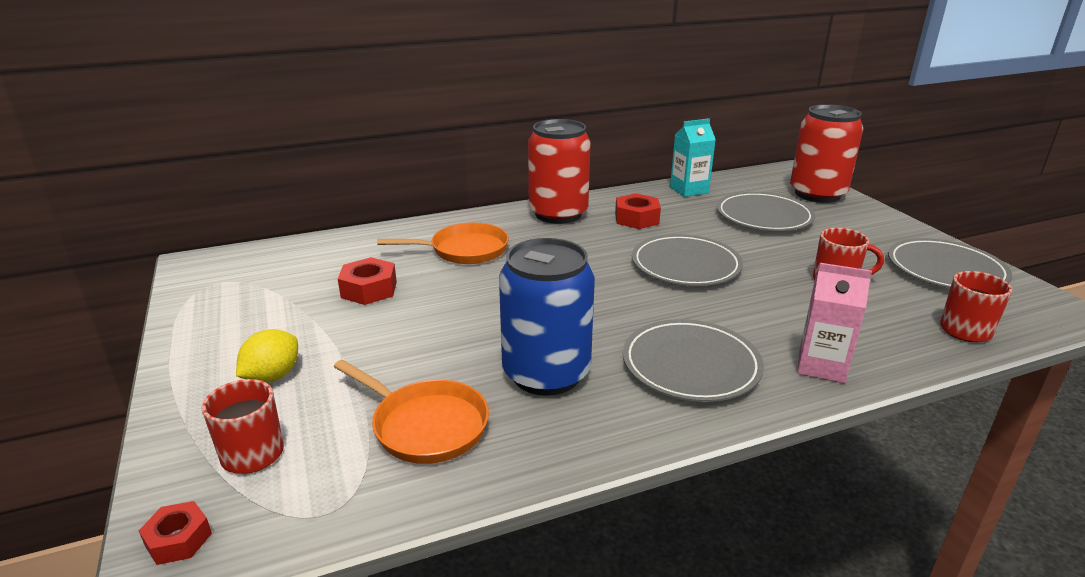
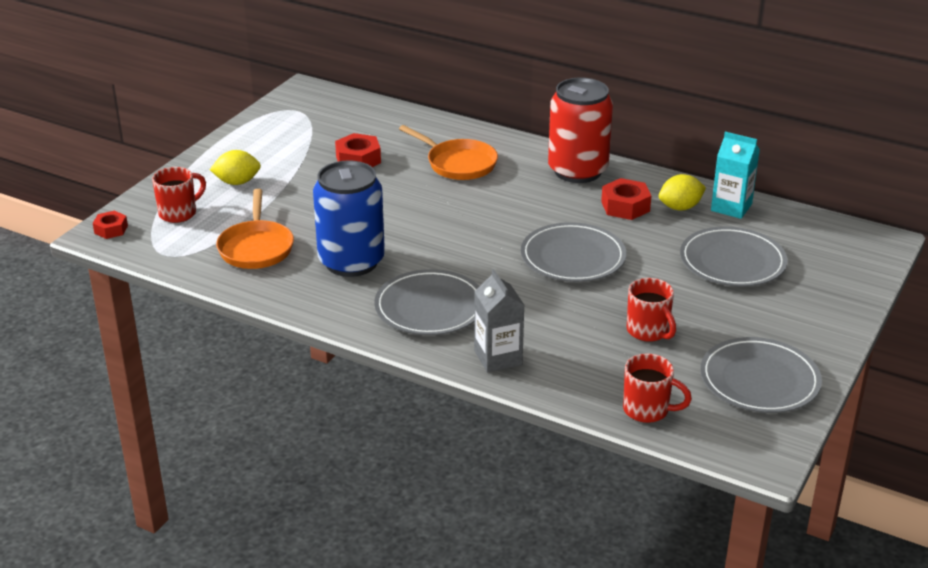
camera: 50 degrees right, 5 degrees up
(666, 203) = (680, 207): none -> yellow lemon
(817, 194) = (840, 273): red can -> none
(821, 366) = (498, 358): pink carton -> grey carton

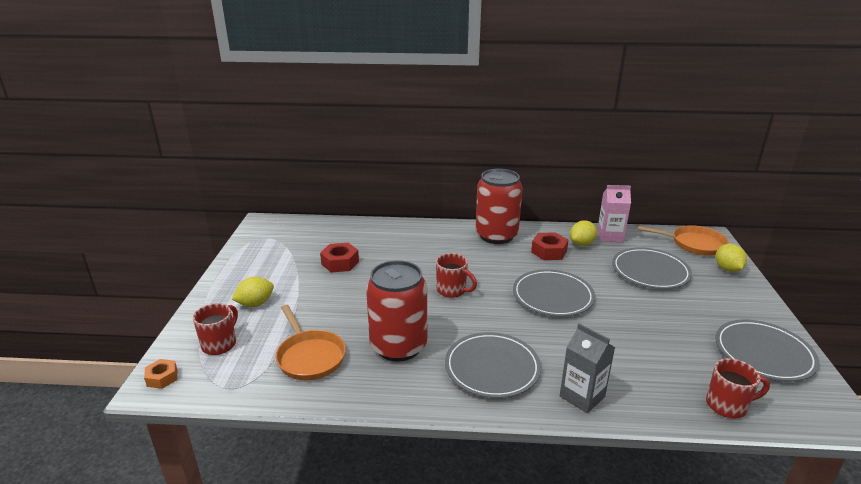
camera: 25 degrees left, 5 degrees down
(111, 229) = (162, 378): red nut -> orange nut
(351, 262) = (398, 346): blue can -> red can
(458, 164) = (414, 249): orange pan -> orange pan (694, 244)
(648, 331) = (657, 338): red mug -> red mug (452, 290)
(731, 207) = (610, 236): turquoise carton -> pink carton
(845, 285) = (727, 269): none -> yellow lemon

